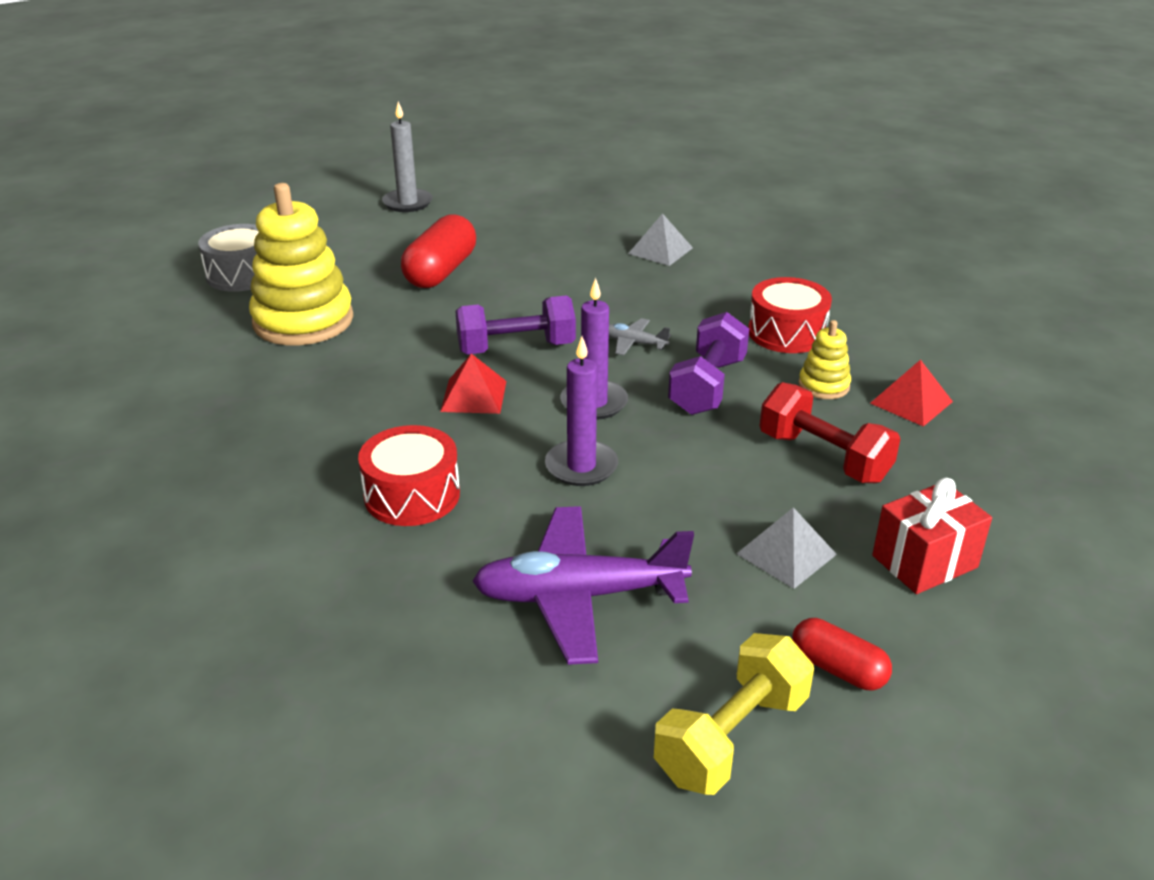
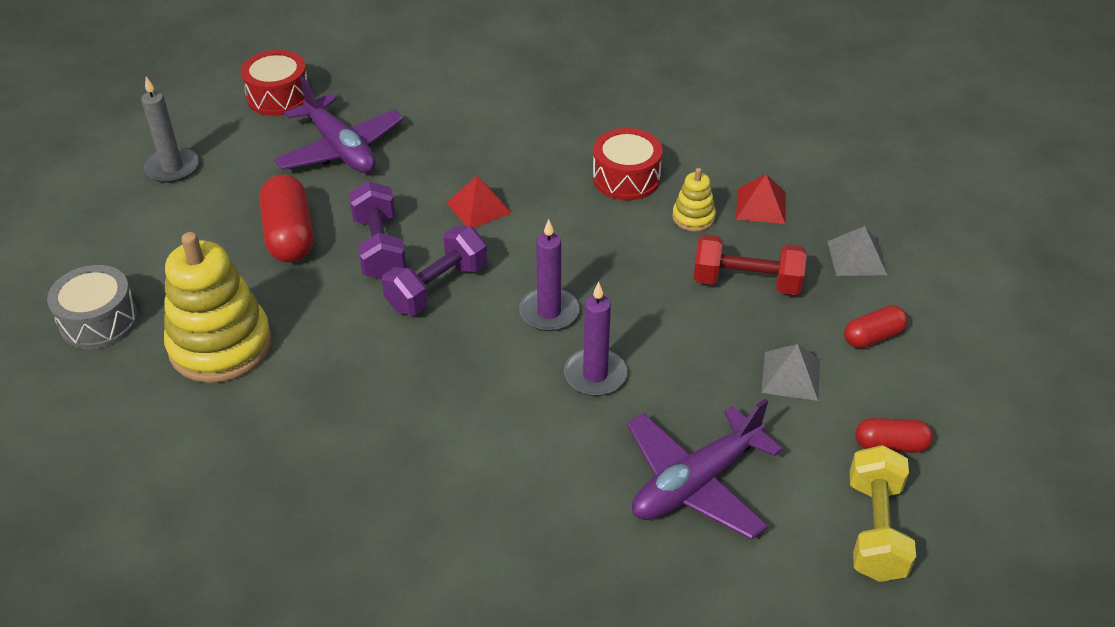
camera: 35 degrees left, 10 degrees up
(412, 495) = (498, 466): red drum -> red drum (278, 96)
(474, 396) = (451, 351): red pyramid -> red pyramid (478, 207)
(549, 231) = (340, 149): none -> purple plane
(634, 343) = (524, 240): grey plane -> none
(660, 250) = (456, 132): grey pyramid -> grey pyramid (857, 257)
(707, 386) = (615, 256): purple dumbbell -> purple dumbbell (379, 248)
(924, 561) = (873, 337): red gift -> red capsule

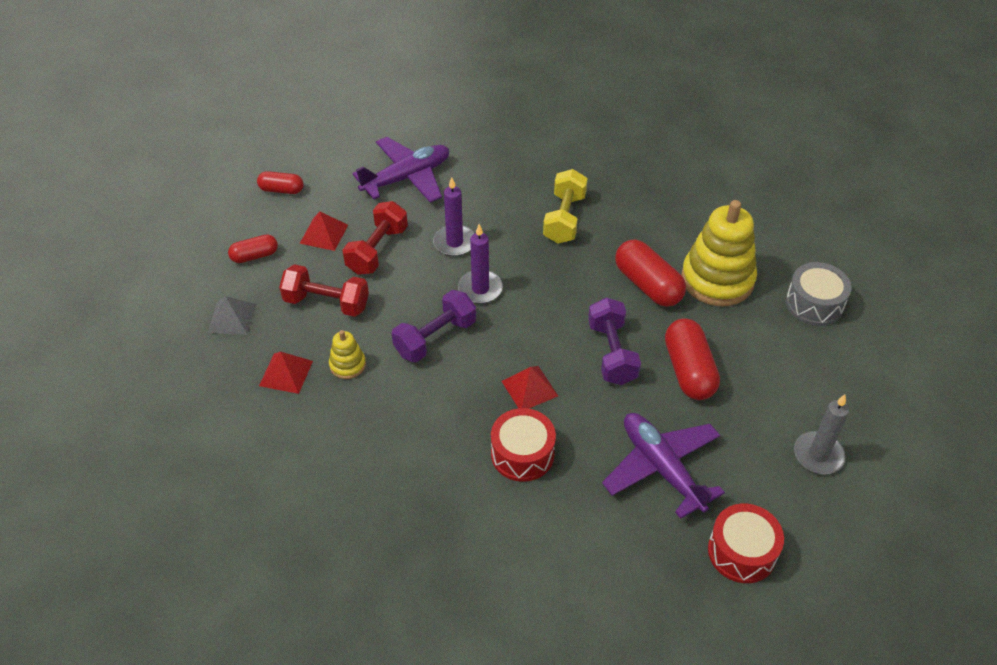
camera: 175 degrees left, 5 degrees up
(320, 332) = (648, 285): none -> red capsule
(437, 288) = (563, 314): purple dumbbell -> purple dumbbell (435, 338)
(626, 178) = (394, 412): red drum -> red drum (522, 454)
(704, 356) = (377, 250): none -> red dumbbell
(791, 375) = (323, 234): grey pyramid -> red pyramid
(875, 529) = (314, 150): yellow dumbbell -> yellow dumbbell (564, 219)

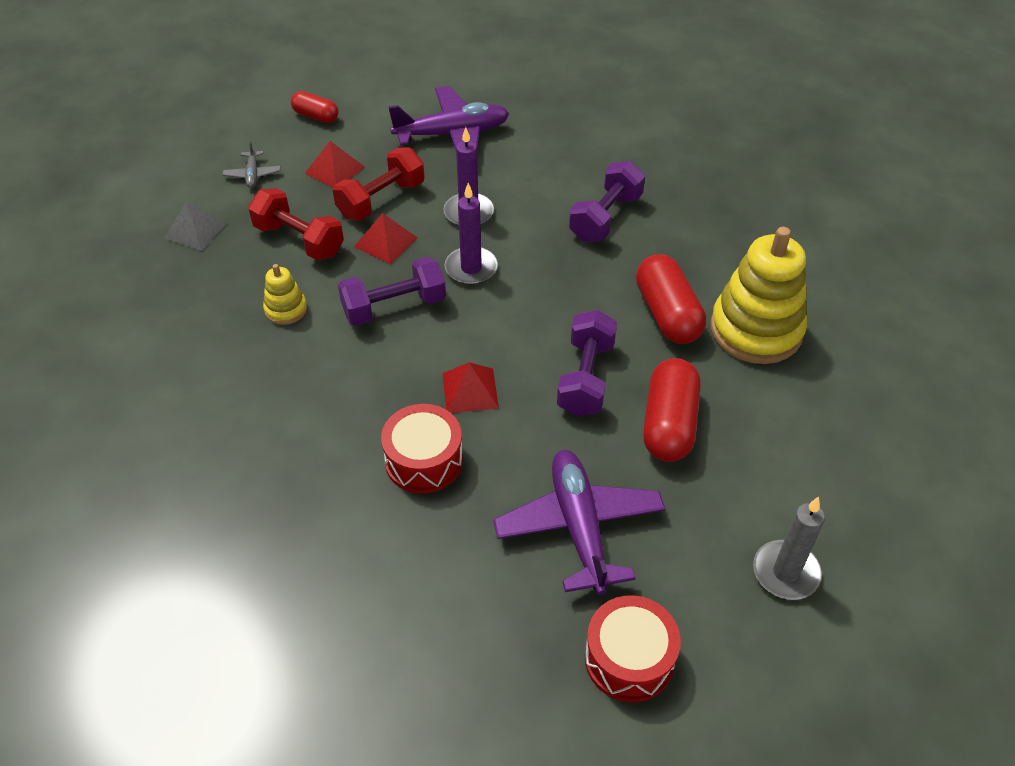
camera: 20 degrees right, 0 degrees up
(254, 256) = (252, 174): red capsule -> grey plane
(286, 373) = (218, 300): red pyramid -> red pyramid (385, 242)
(564, 219) = (605, 217): yellow dumbbell -> purple dumbbell
(814, 304) = (867, 390): grey drum -> none

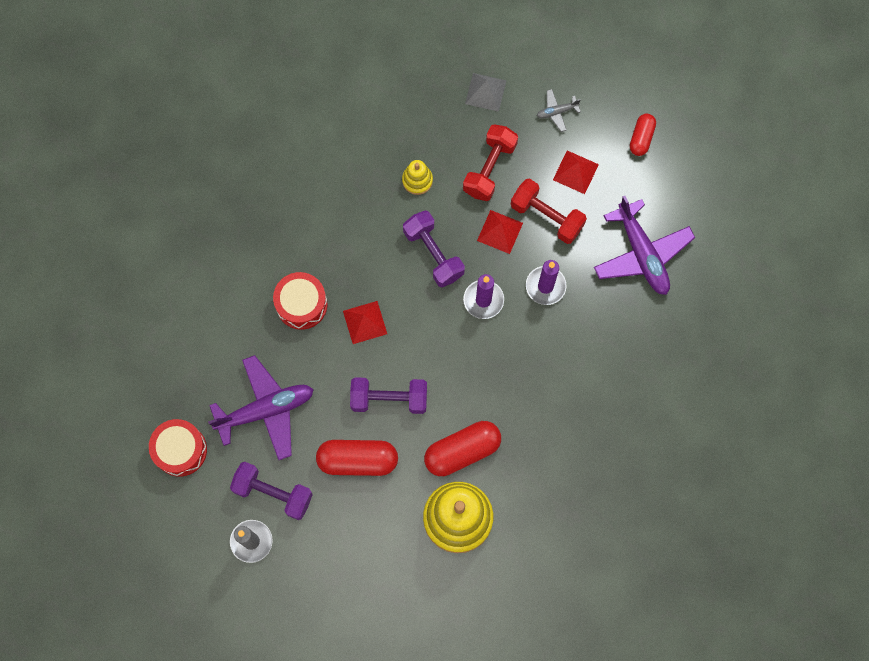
camera: 80 degrees right, 25 degrees up
(605, 217) = (561, 393): purple dumbbell -> purple dumbbell (273, 493)

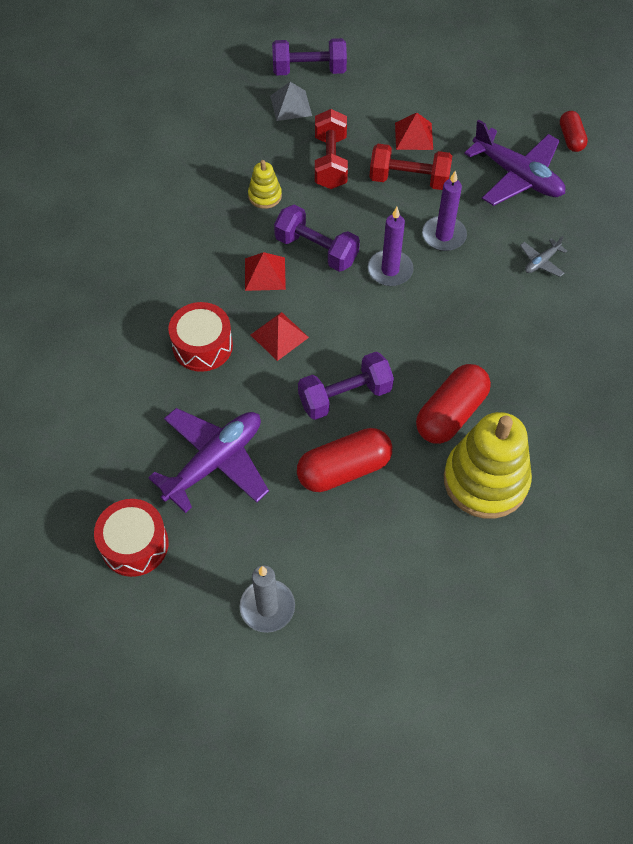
camera: 25 degrees left, 15 degrees down
(273, 493) = (266, 543): purple dumbbell -> purple dumbbell (309, 70)
(500, 231) = (371, 208): red pyramid -> red pyramid (265, 273)
(557, 112) = (367, 97): grey plane -> grey plane (541, 262)
(641, 138) = (457, 90): red capsule -> red capsule (571, 138)

